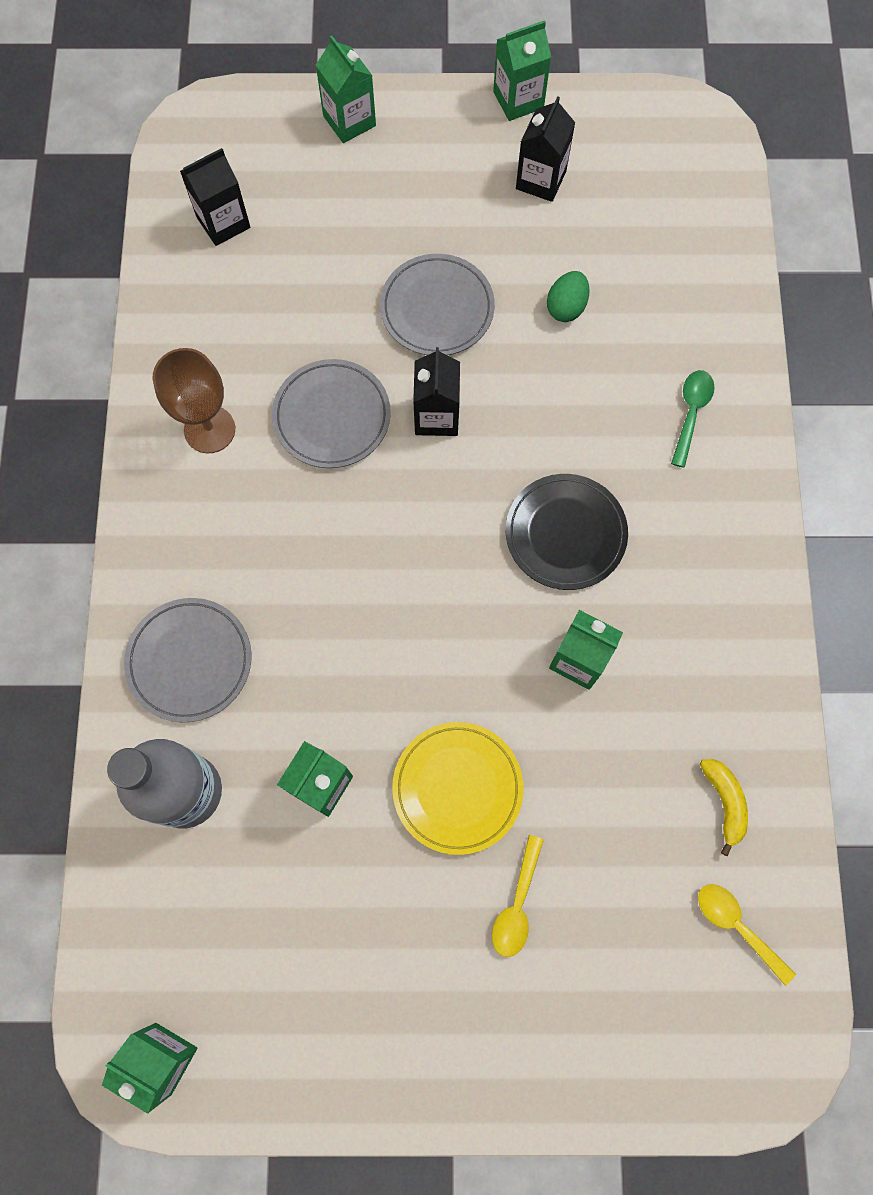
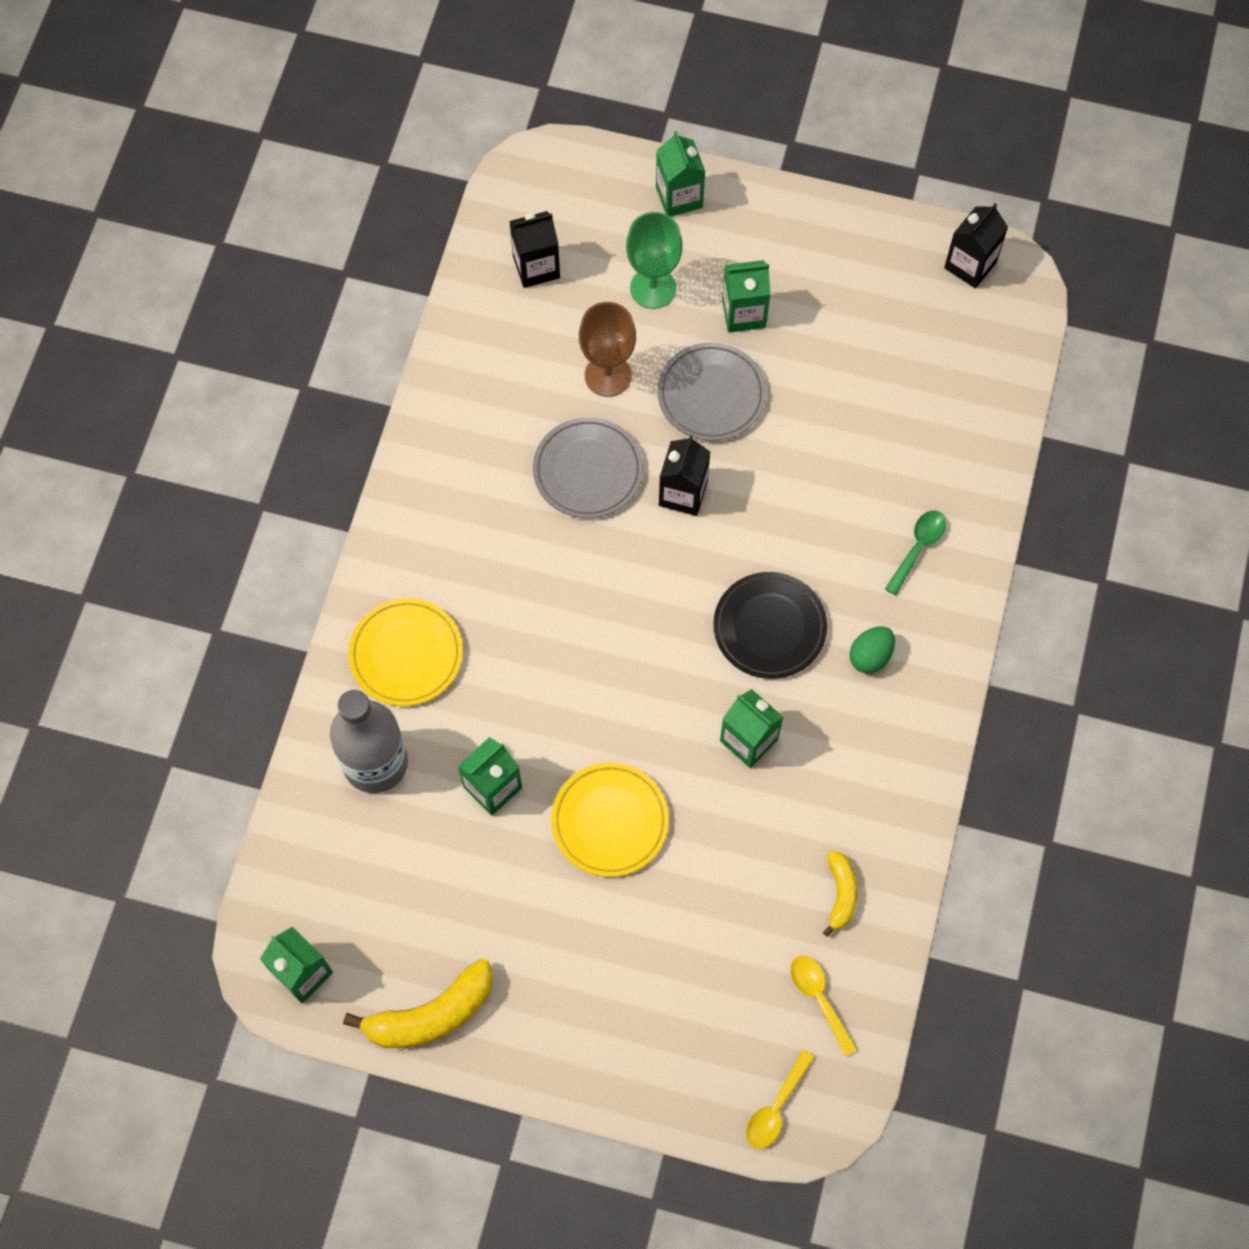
camera: 15 degrees right, 5 degrees down
(190, 661) = (406, 654): grey plate -> yellow plate
(209, 429) = (475, 455): brown goblet -> brown goblet (608, 375)
(320, 1066) = (431, 1014): none -> yellow banana
(348, 216) = (653, 288): none -> green goblet
(517, 904) = (633, 930): yellow spoon -> yellow spoon (776, 1107)
(518, 100) = (845, 213): green carton -> green carton (744, 313)
(541, 180) = (843, 296): black carton -> black carton (970, 265)
(566, 307) = (831, 422): green egg -> green egg (870, 656)

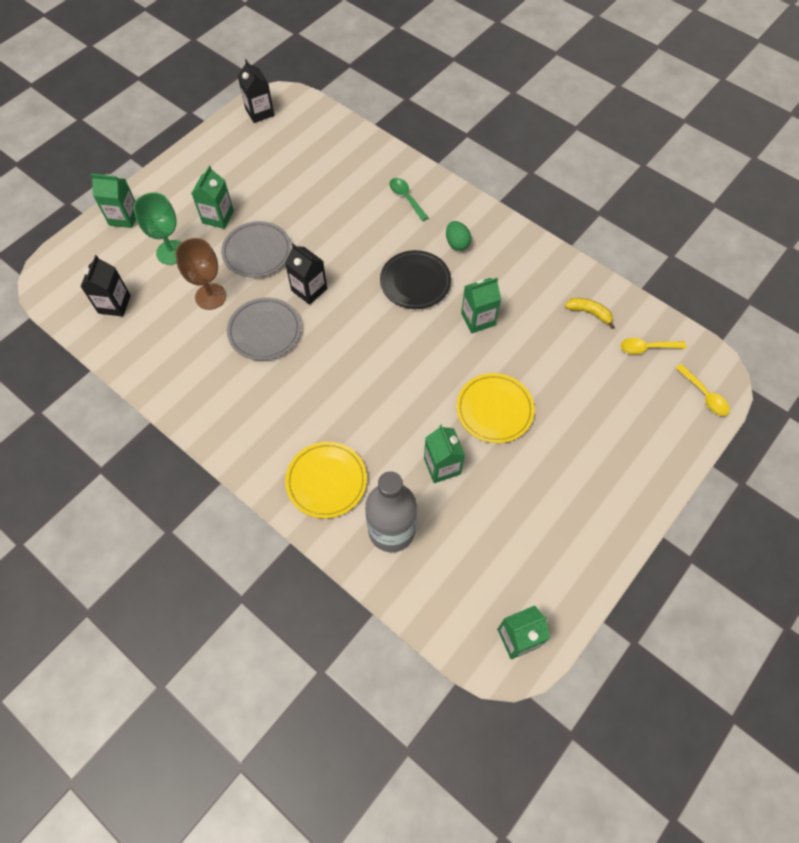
camera: 65 degrees left, 5 degrees down
(431, 1014) = (578, 564): yellow banana -> none

